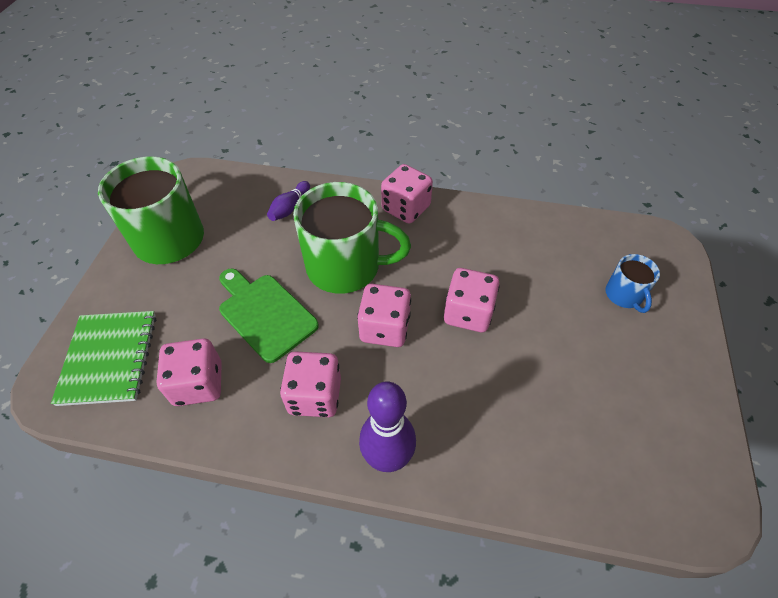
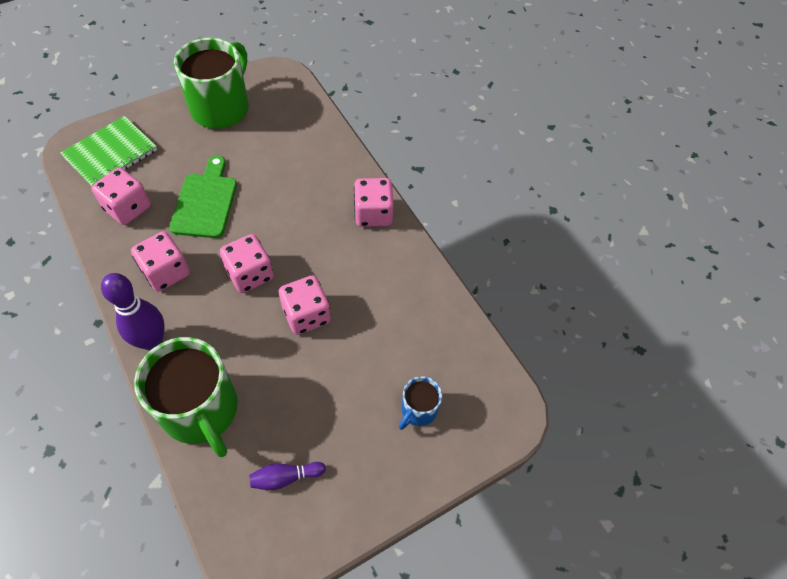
camera: 45 degrees right, 5 degrees up
(289, 208) = (307, 148): purple bowling pin -> purple bowling pin (285, 477)
(346, 267) = (283, 217): green mug -> green mug (201, 410)

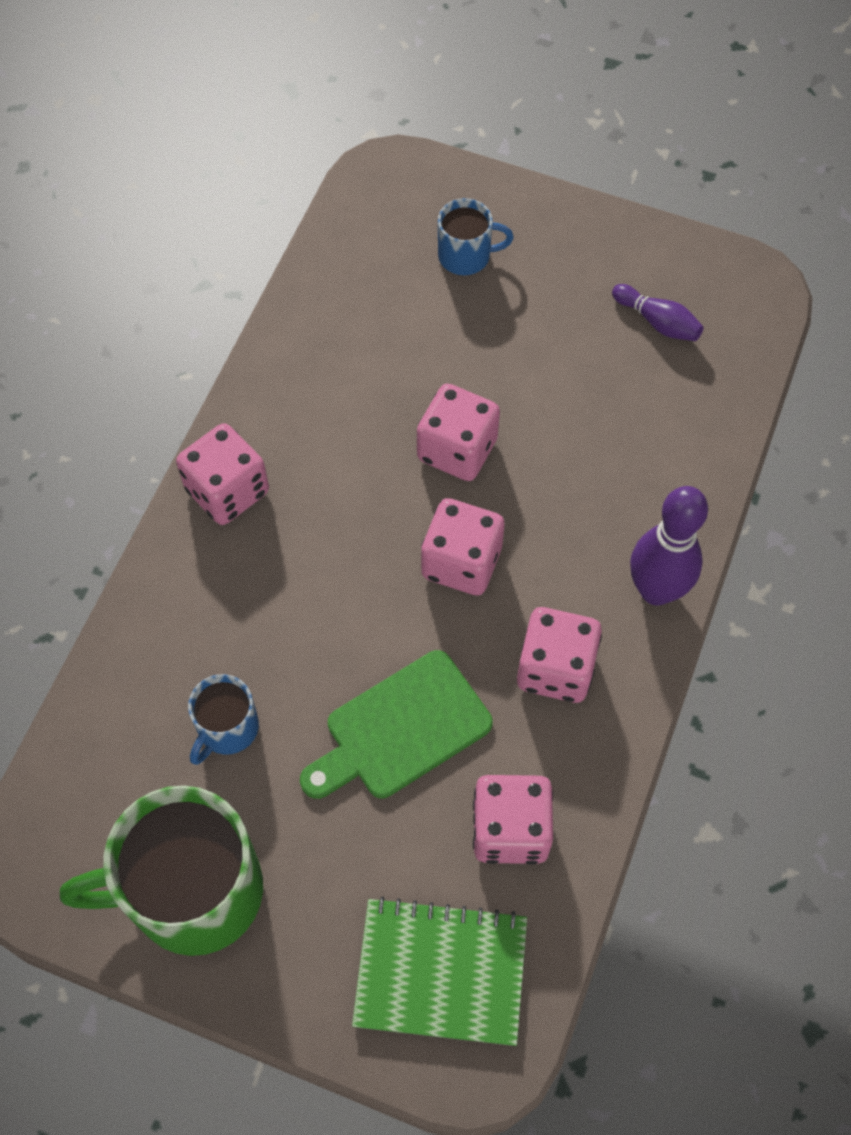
camera: 125 degrees left, 5 degrees up
(201, 410) = (676, 459): green mug -> none
(268, 151) = (227, 728): none -> blue mug

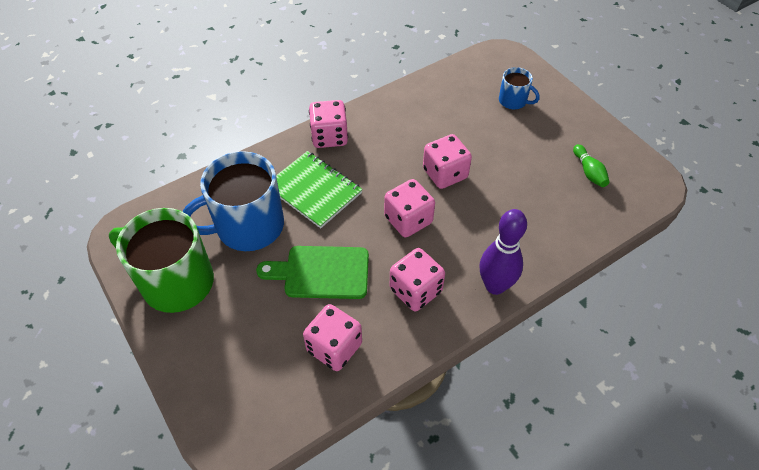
camera: 35 degrees right, 10 degrees down
(227, 728) = (248, 226): blue mug -> blue mug, size x2.05
(440, 972) = (248, 389): green notebook -> green notebook (314, 190)
(657, 322) = (589, 172): purple bowling pin -> green bowling pin

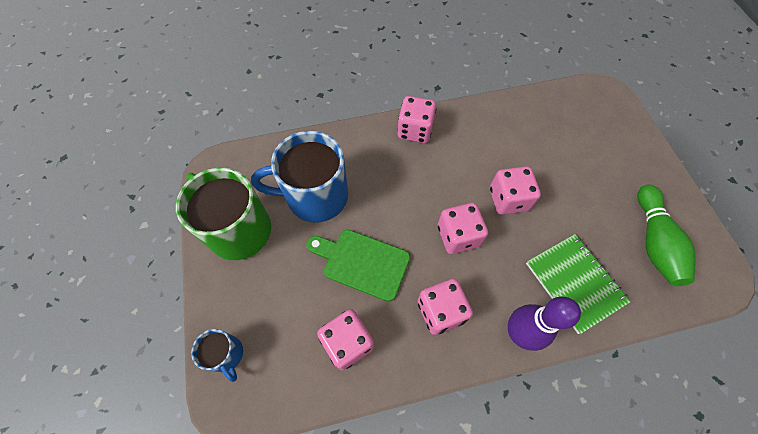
camera: 20 degrees right, 10 degrees up
(314, 190) = (383, 179): green notebook -> green notebook (574, 282)
(513, 101) = (600, 143): blue mug -> blue mug (226, 355)
(589, 172) = (653, 242): green bowling pin -> green bowling pin, size x1.81

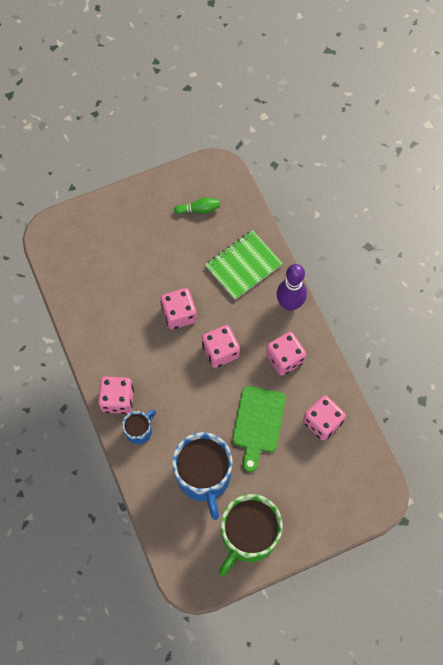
camera: 100 degrees left, 5 degrees up
(226, 355) = (351, 510): blue mug -> blue mug (139, 430)
(653, 242) = (199, 209): green bowling pin -> green bowling pin, size x0.55

